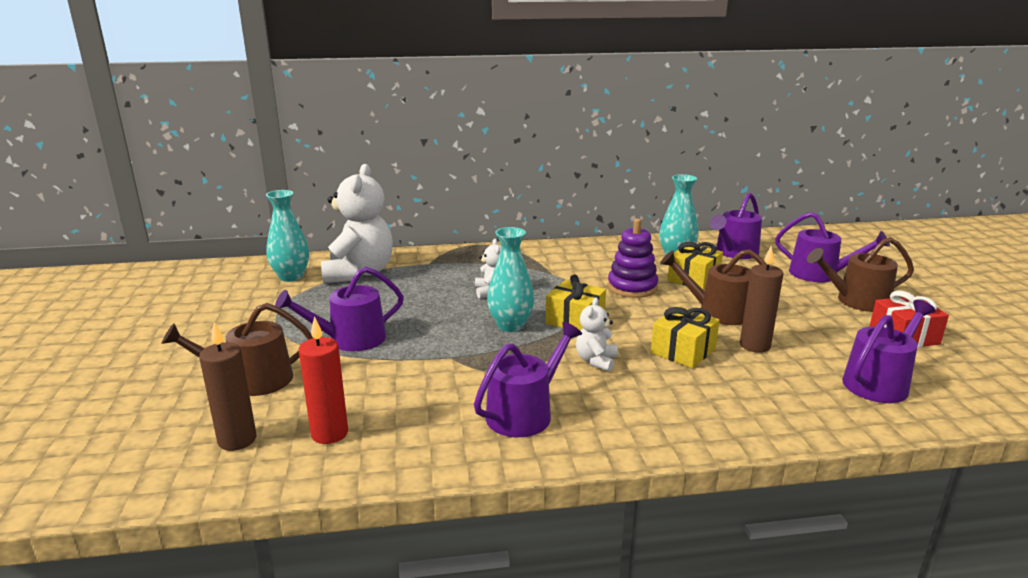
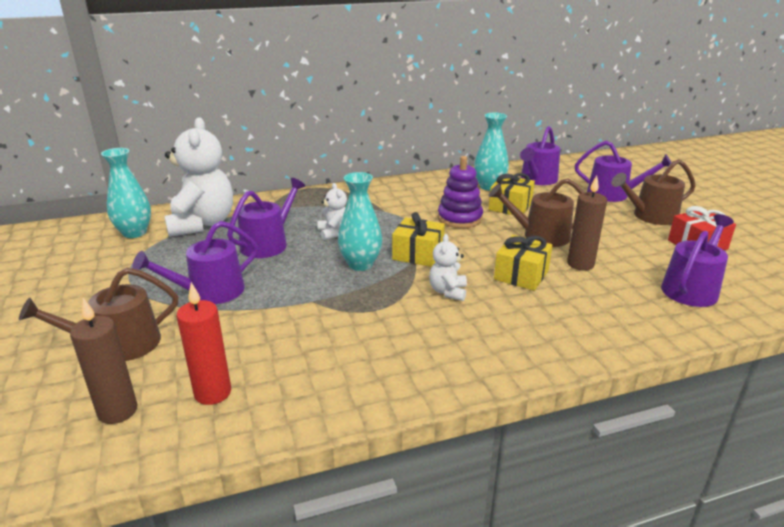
camera: 10 degrees left, 5 degrees up
(524, 413) = (397, 350): purple watering can -> purple watering can (268, 243)

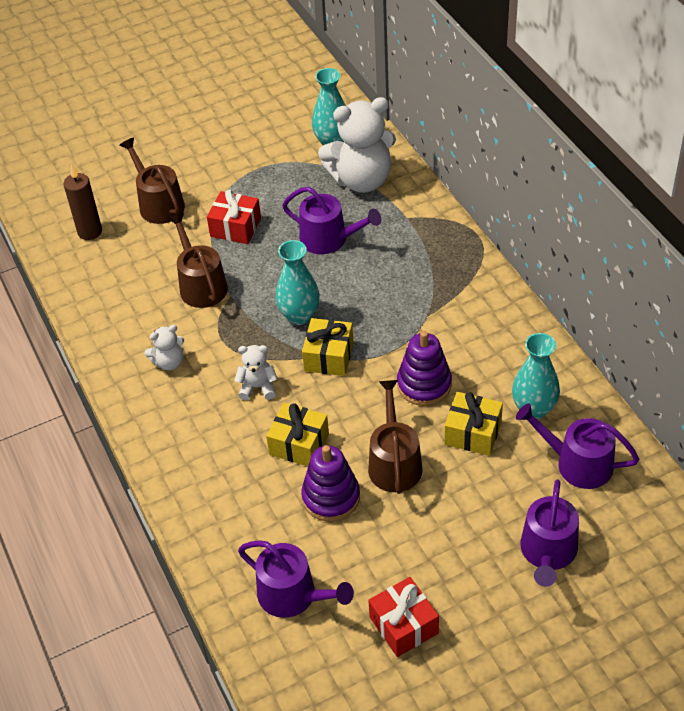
camera: 85 degrees right, 20 degrees up
(210, 292) = (235, 227): purple watering can -> red gift
(213, 393) = (109, 271): red candle -> none
(334, 233) = (363, 282): white teddy bear -> white teddy bear (169, 362)
(580, 264) = (331, 497): brown candle -> purple stacking toy
(650, 216) = (480, 587): brown watering can -> brown watering can (201, 285)

